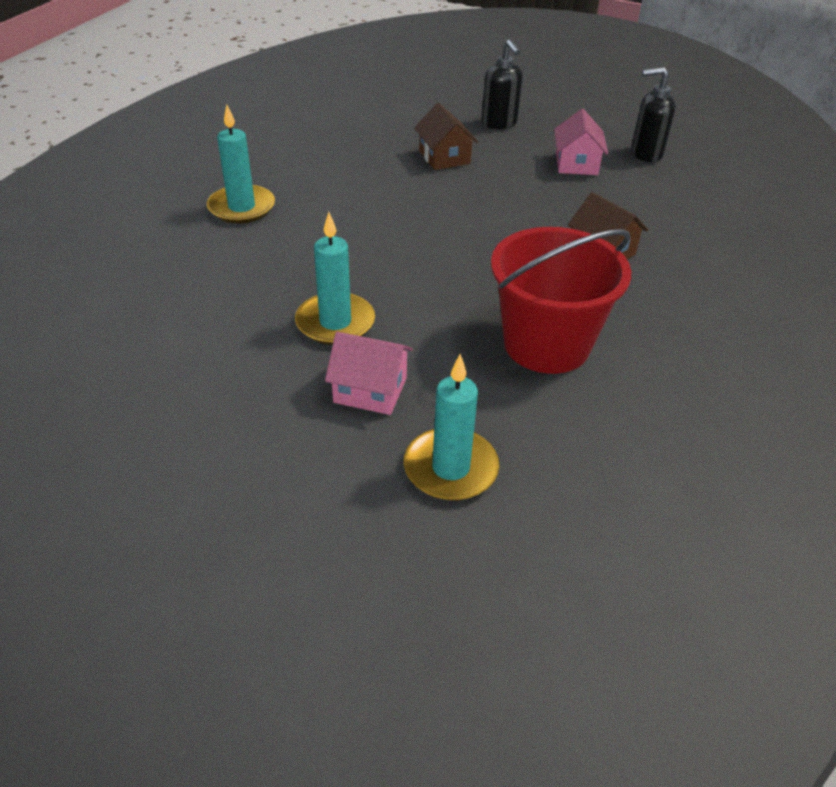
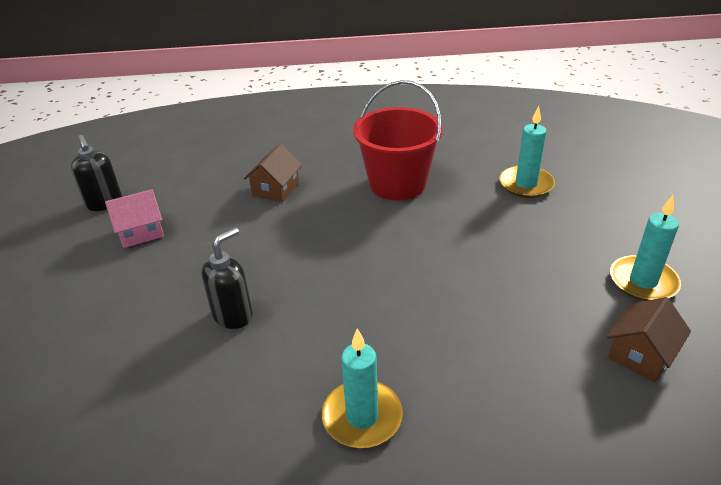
camera: 115 degrees left, 5 degrees down
(335, 322) = (464, 270): turquoise candle -> turquoise candle (643, 281)
(370, 390) = (506, 230): pink house -> none
(444, 157) = (165, 312): brown house -> brown house (641, 354)
(499, 123) = (66, 301): black soap dispenser -> black soap dispenser (233, 315)

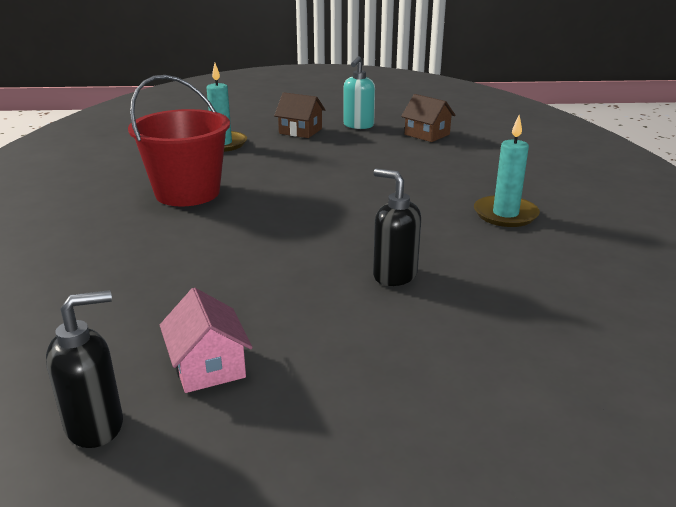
camera: 90 degrees left, 10 degrees down
(275, 189) = (154, 261): brown house -> brown house (300, 131)
(643, 281) = (358, 125): turquoise candle -> turquoise soap dispenser

